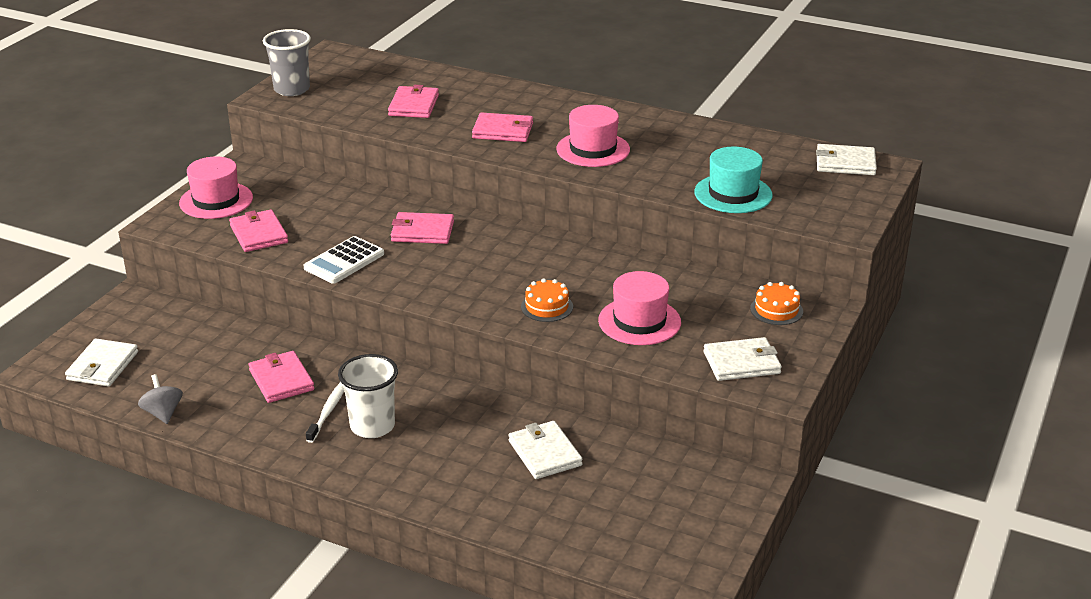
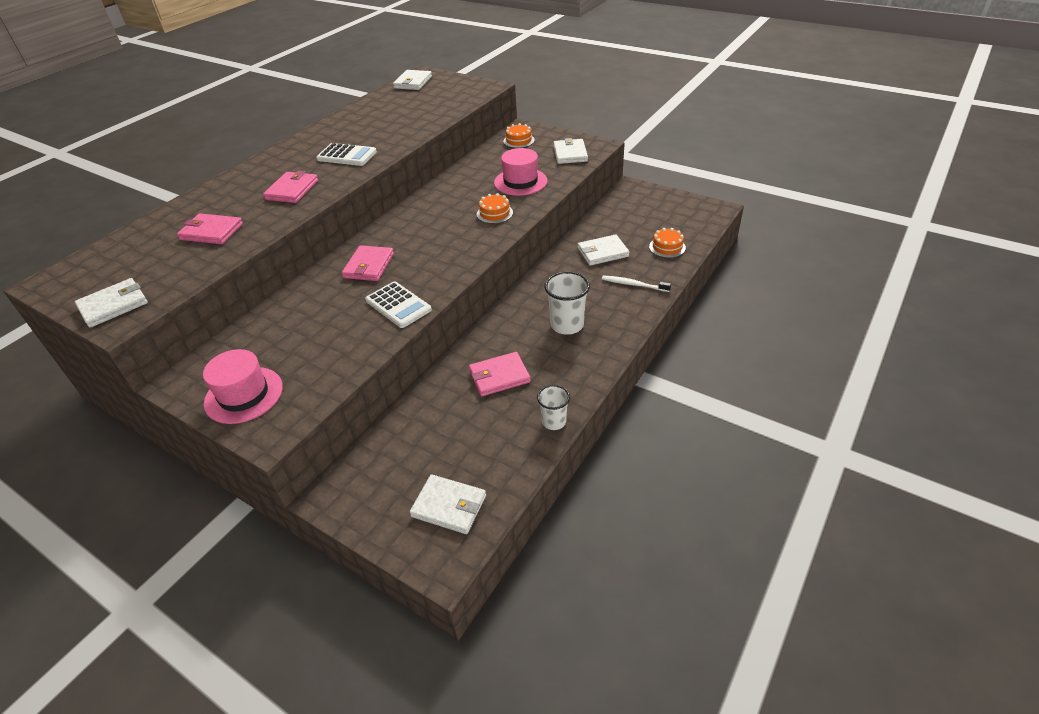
camera: 80 degrees left, 10 degrees up
(163, 413) = (534, 449): grey spinning top -> none
(201, 424) = (554, 422): none -> white cup
(259, 234) = (328, 359): pink wallet -> none
(292, 89) = (113, 305): grey cup -> white wallet
(328, 411) = (545, 348): white toothbrush -> white toothbrush (633, 284)
(565, 521) = (667, 247): none -> orange cake
(593, 149) = (347, 155): pink hat -> white calculator
(733, 194) = (434, 114): turquoise hat -> none

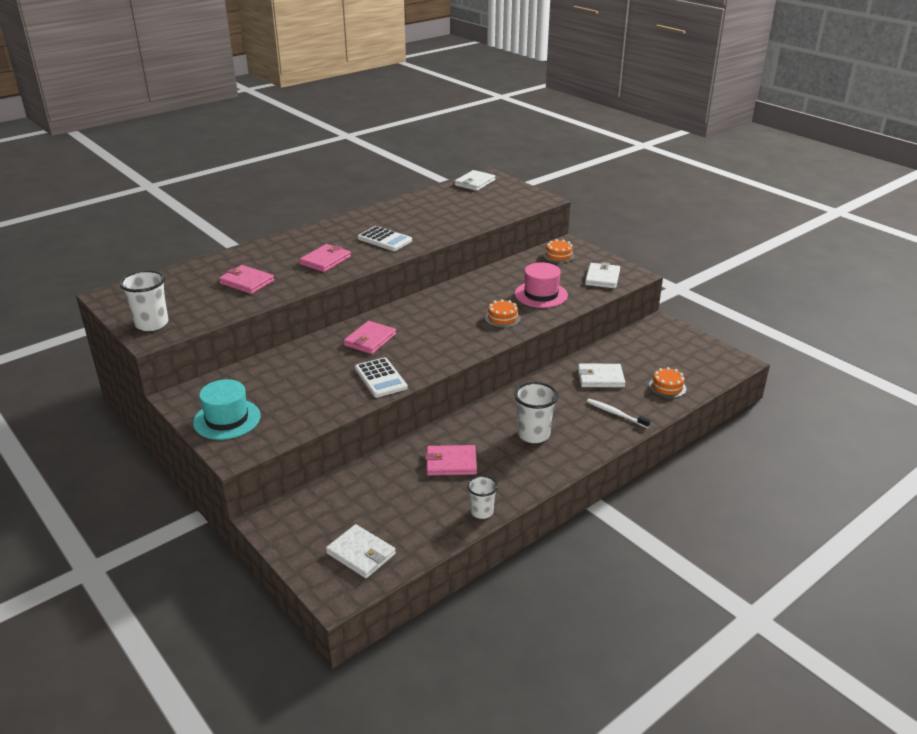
camera: 15 degrees right, 10 degrees down
(113, 305) = (152, 324): white wallet -> white cup
(244, 395) = (227, 419): pink hat -> turquoise hat

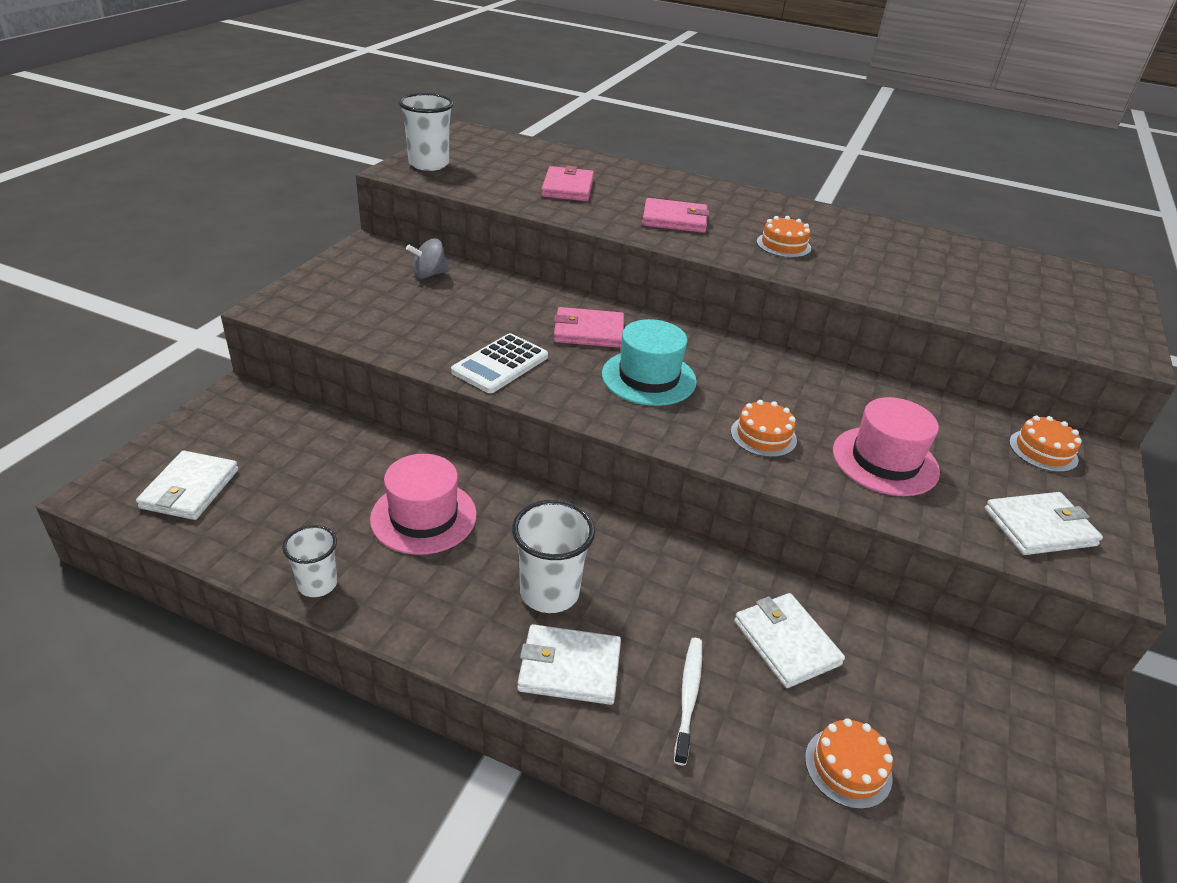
camera: 60 degrees right, 5 degrees up
(227, 419) = (341, 283): turquoise hat -> turquoise hat (648, 378)
(248, 381) = (429, 274): none -> grey spinning top
(384, 239) = (783, 245): white calculator -> orange cake
(451, 463) = (424, 517): pink wallet -> pink hat
(474, 183) = (1071, 275): white wallet -> white wallet (569, 667)

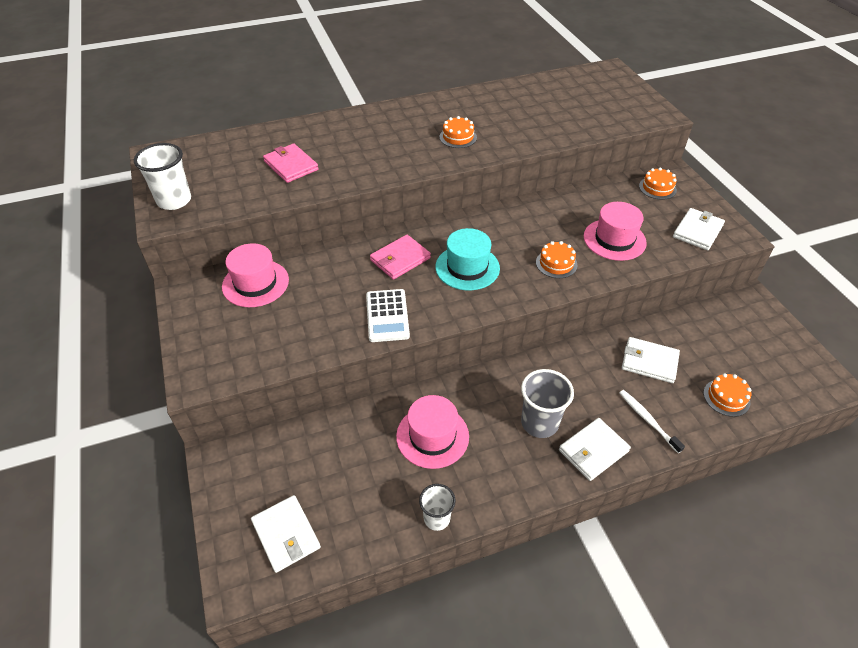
camera: 40 degrees left, 10 degrees up
(429, 274) = (255, 283): grey spinning top -> pink hat
(549, 592) = (539, 423): white cup -> grey cup
(674, 219) = (383, 153): pink wallet -> none

